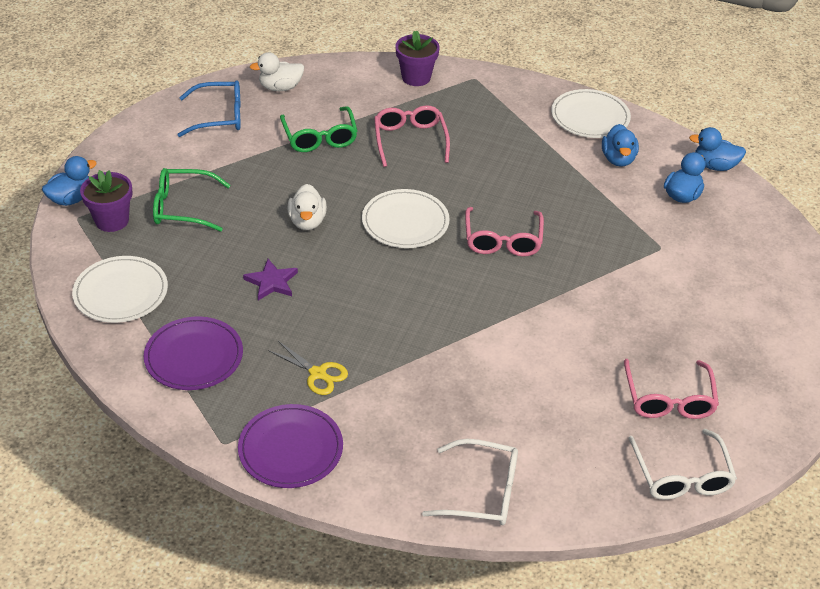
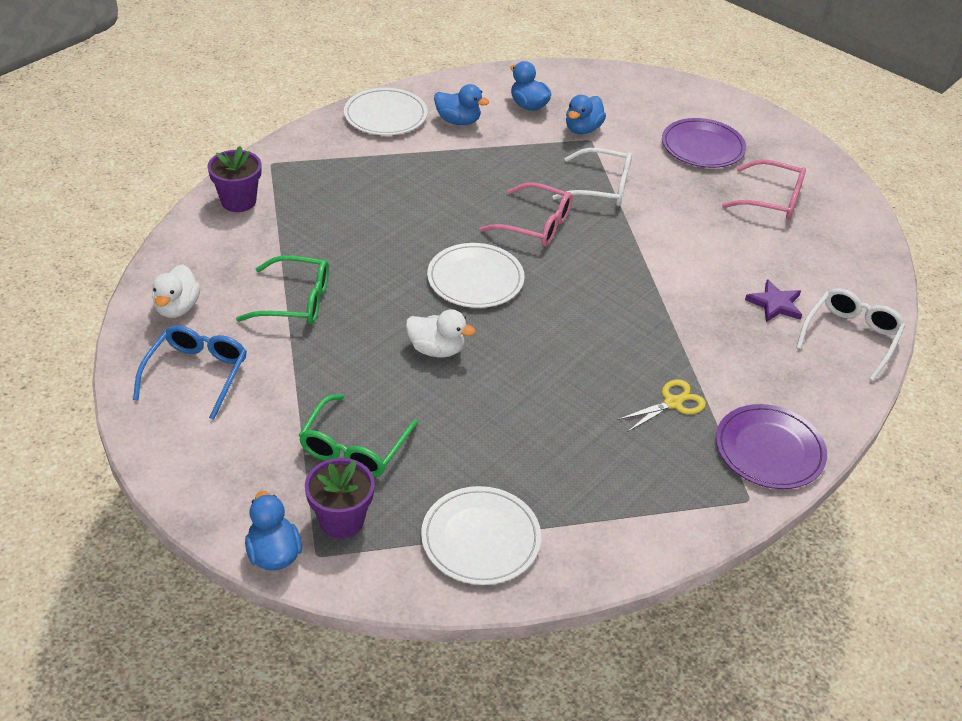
camera: 70 degrees left, 0 degrees up
(194, 356) = (613, 495): purple plate -> purple plate (702, 146)
(271, 282) = (521, 403): purple star -> purple star (775, 304)
(410, 140) = (345, 237): pink glasses -> none
(681, 476) = (855, 222): white glasses -> white glasses (601, 187)
(714, 166) = (499, 75): blue duck -> blue duck (582, 129)

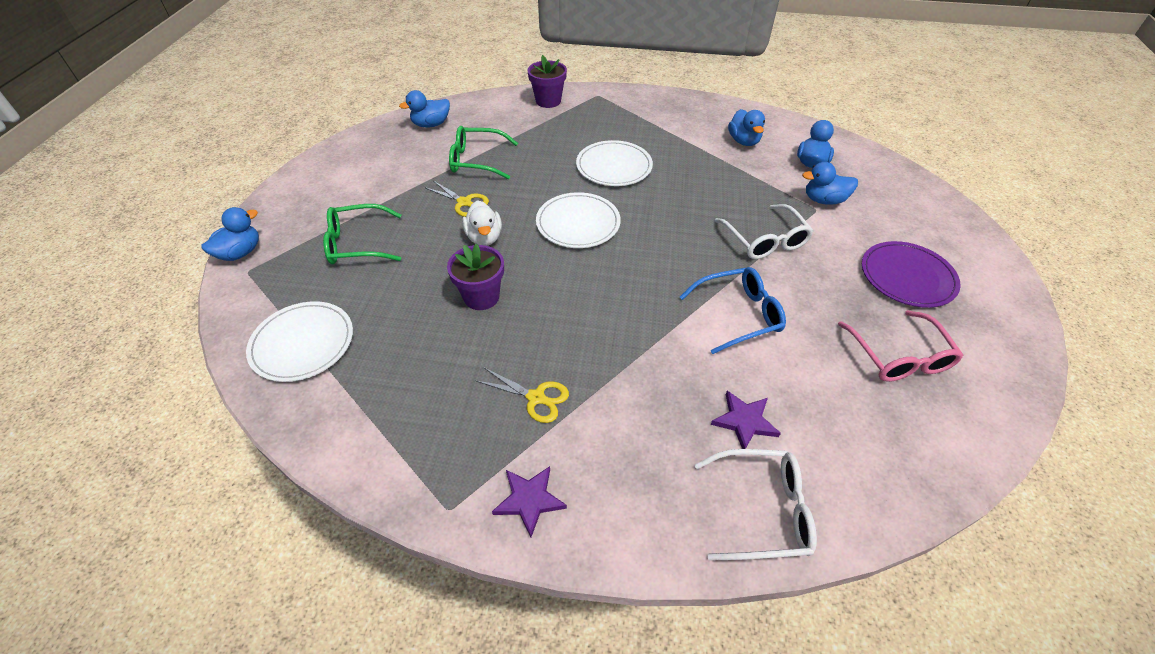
camera: 60 degrees right, 5 degrees up
(177, 308) = (431, 124): white duck -> blue duck
(196, 374) = (379, 156): blue glasses -> blue glasses (738, 315)
(295, 301) = (477, 160): green glasses -> green glasses turned 120 degrees clockwise
(341, 520) = (285, 268): purple flower pot -> purple flower pot (481, 297)
(363, 341) = (464, 202): none -> yellow scissors
(385, 115) = (705, 111): white plate -> white plate (614, 166)
(535, 225) = (674, 225): pink glasses -> none
(769, 450) = (529, 500): purple plate -> purple star

